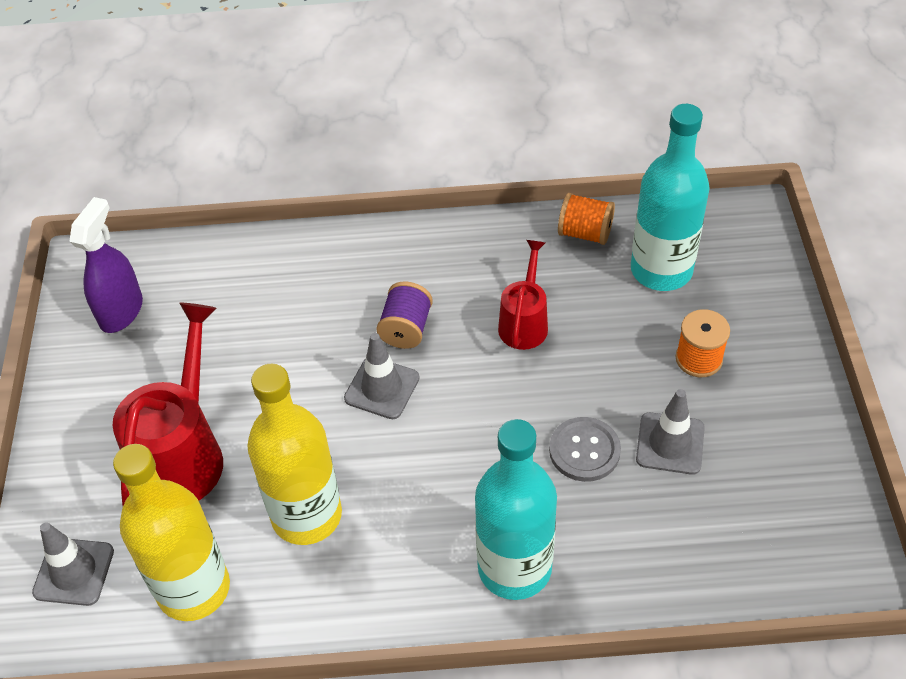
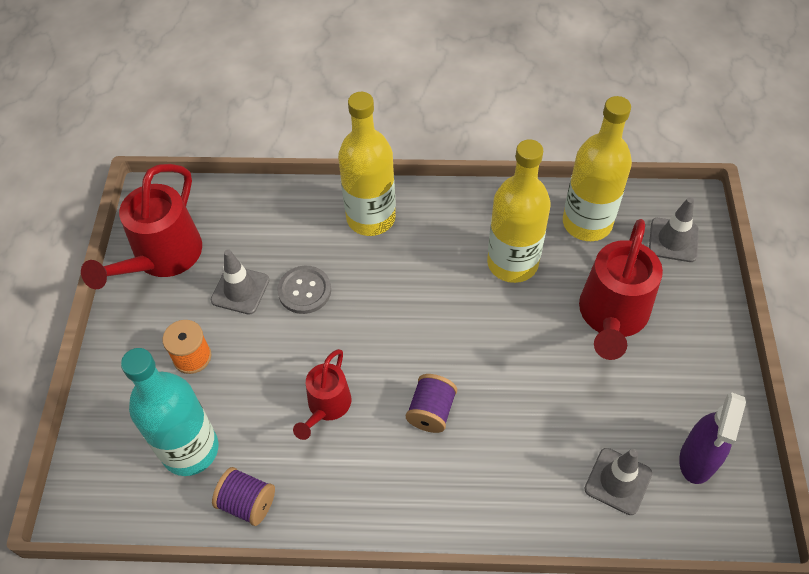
camera: 175 degrees left, 5 degrees up
(382, 388) = (455, 356): grey traffic cone -> grey traffic cone (618, 481)
(514, 568) = (371, 218): turquoise bottle -> yellow bottle
(585, 233) = (247, 503): orange spool -> purple spool
(795, 477) = (162, 258): none -> red watering can

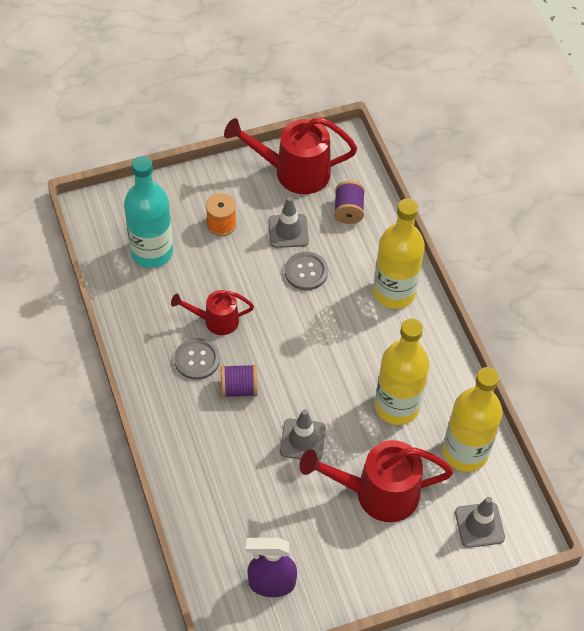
camera: 65 degrees right, 0 degrees up
(247, 503) = (127, 300): purple spool -> purple spool (348, 211)
(372, 446) = (197, 360): none -> grey button
(618, 481) = (231, 530): grey traffic cone -> grey traffic cone (303, 440)

